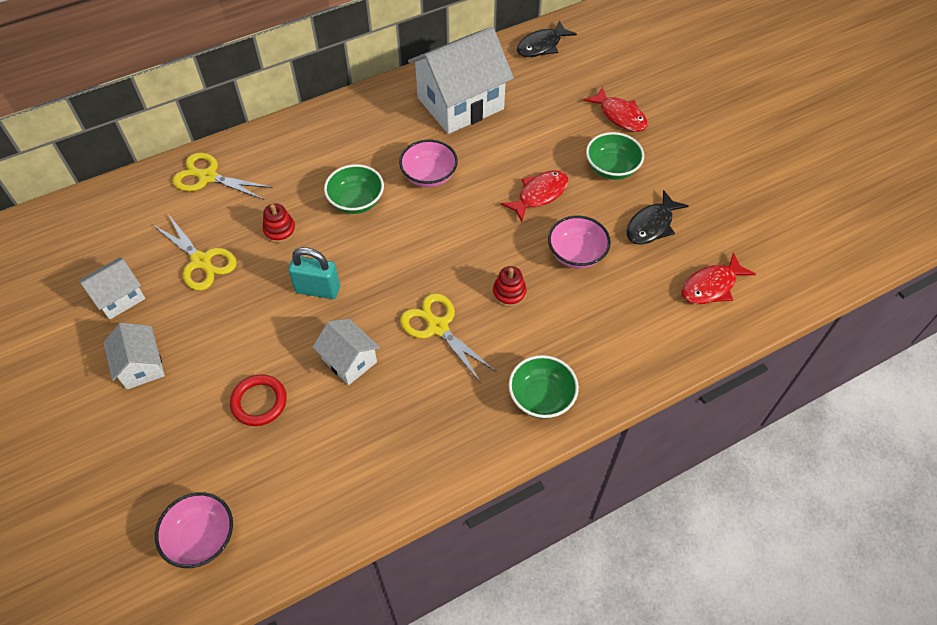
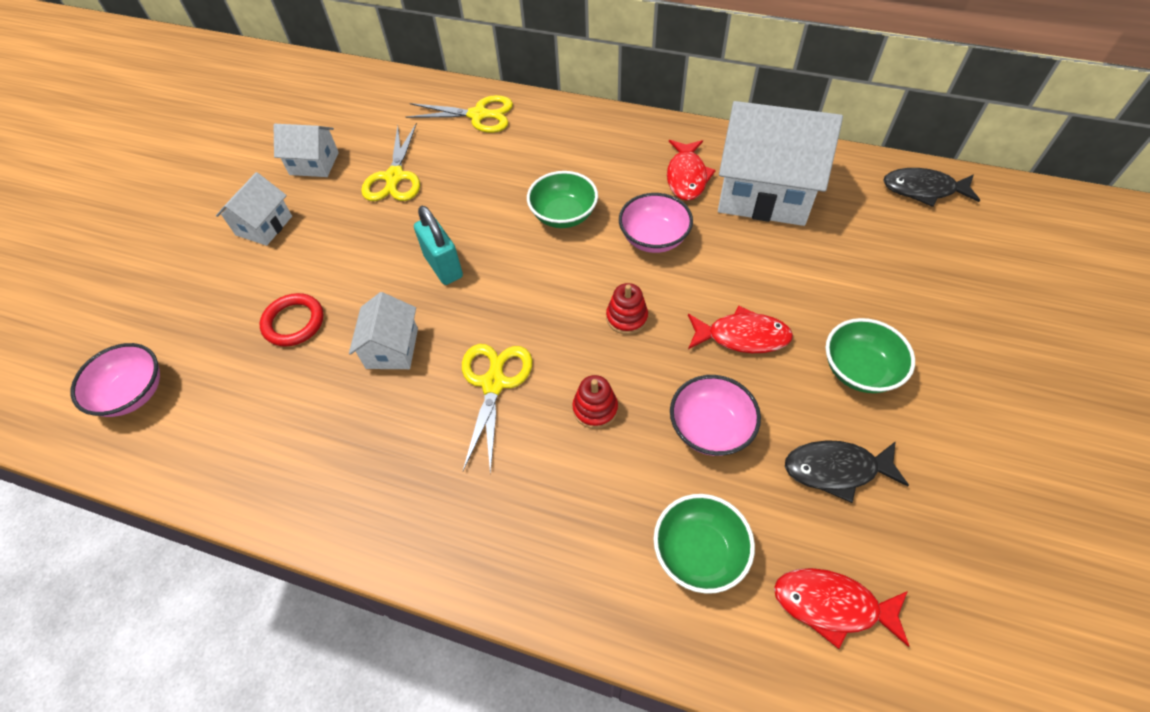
camera: 50 degrees right, 0 degrees up
(208, 177) = (478, 115): yellow scissors -> yellow scissors turned 120 degrees clockwise
(280, 230) = (476, 195): red stacking toy -> red stacking toy (626, 317)
(541, 397) = (500, 542): green bowl -> green bowl (699, 552)
(620, 116) = (937, 321): red fish -> red fish (686, 177)

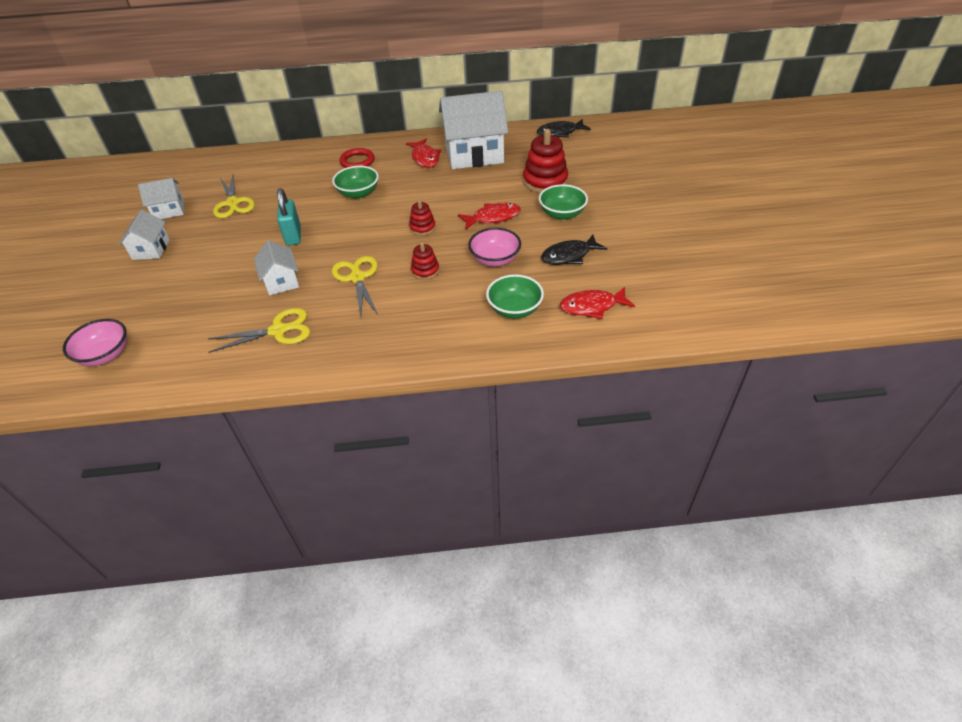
camera: 25 degrees left, 10 degrees down
(294, 322) = (204, 289): red ring -> red ring (357, 161)
(443, 266) = (293, 236): turquoise padlock -> turquoise padlock turned 45 degrees clockwise
(478, 115) = (274, 160): yellow scissors -> yellow scissors (278, 331)
(654, 238) = (420, 190): pink bowl -> none
(857, 288) = (545, 181): none -> red stacking toy

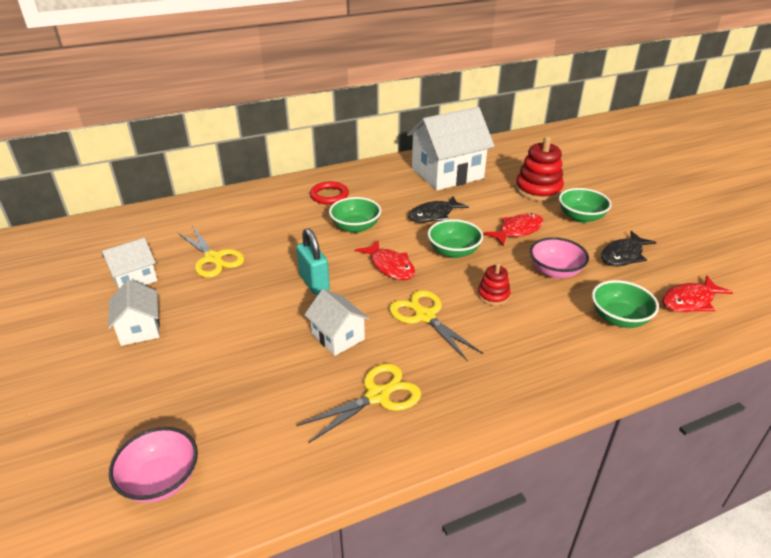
camera: 20 degrees left, 10 degrees down
(422, 227) = (453, 251): red stacking toy -> green bowl
(425, 158) = (400, 183): red fish -> red fish (390, 266)
(560, 133) = (513, 145): black fish -> black fish (434, 215)

